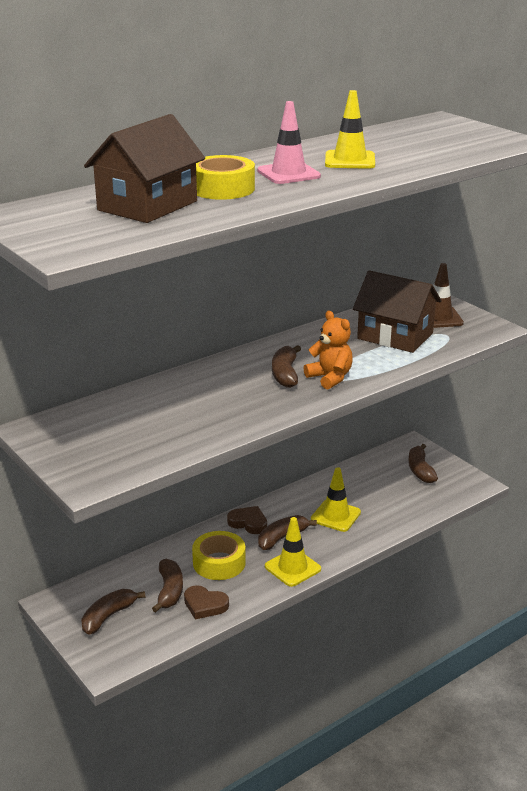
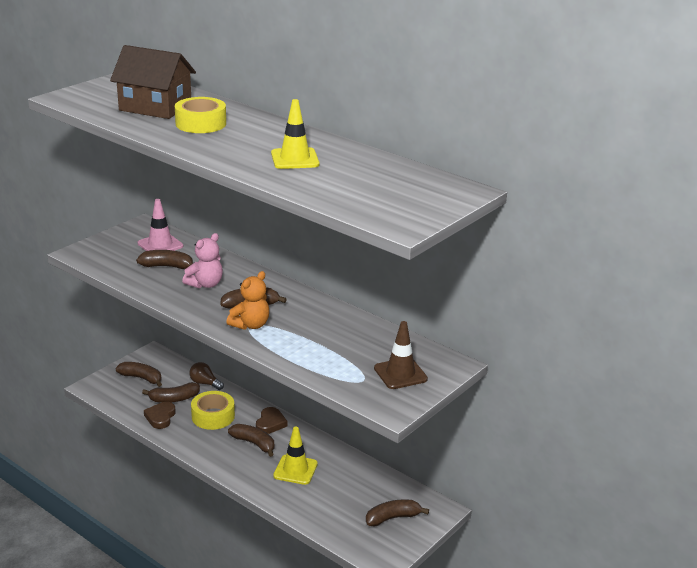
camera: 75 degrees right, 0 degrees up
(146, 563) = (205, 383): none -> brown light bulb
(166, 418) = (167, 266): none -> brown banana
(226, 396) = (205, 284): none -> pink teddy bear
(288, 174) = (247, 141): pink traffic cone -> pink traffic cone (160, 245)
(292, 568) = (215, 454): yellow traffic cone -> none
(395, 336) = (346, 351): brown house -> none

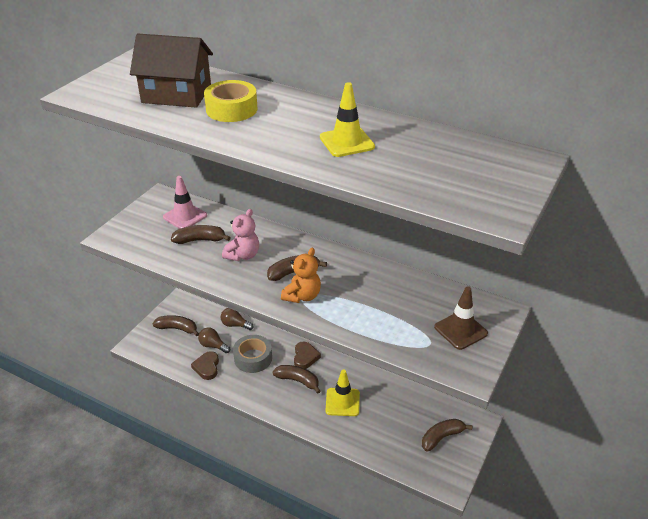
camera: 10 degrees left, 10 degrees up
(174, 399) = (213, 346): brown banana -> brown light bulb
(213, 416) = (253, 358): yellow tape -> grey tape

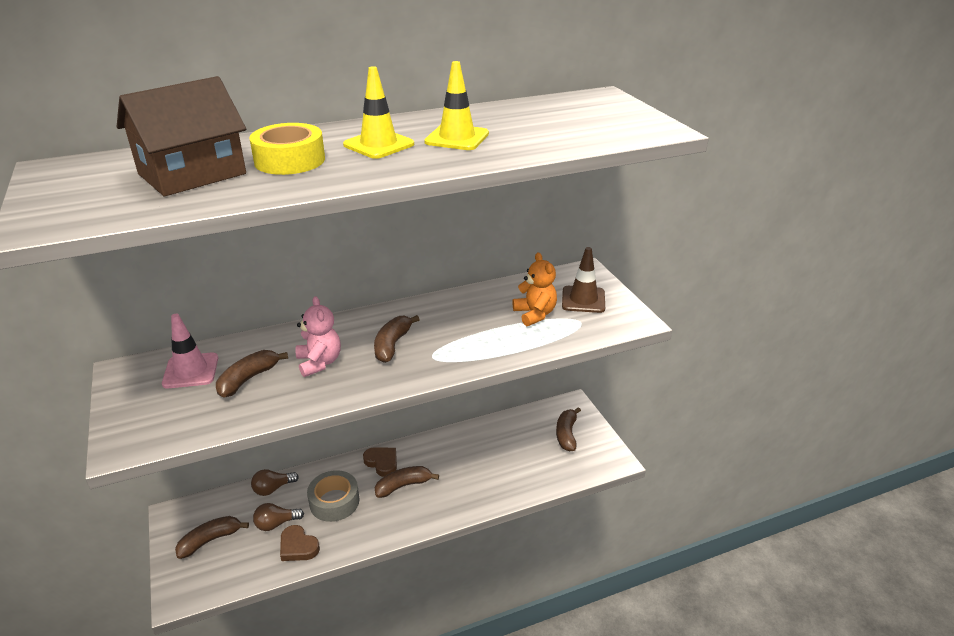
camera: 50 degrees left, 5 degrees down
(302, 296) = (432, 356): orange teddy bear -> orange teddy bear (535, 314)
(342, 402) = (464, 471): yellow traffic cone -> yellow traffic cone (378, 145)

